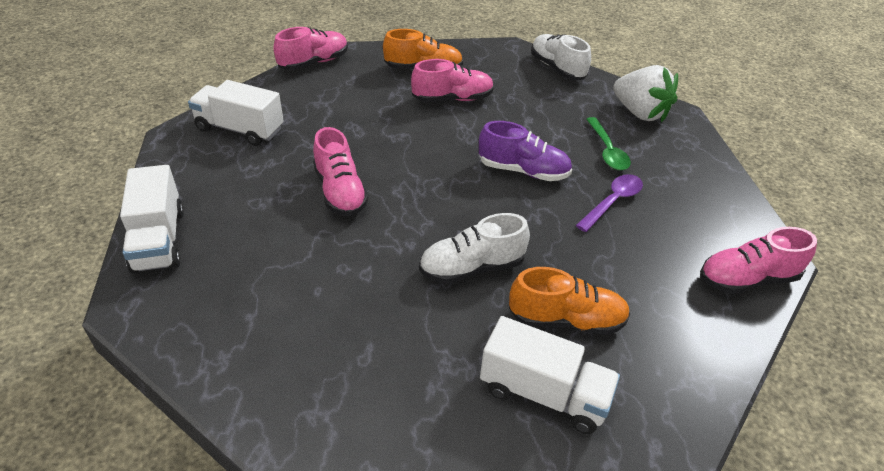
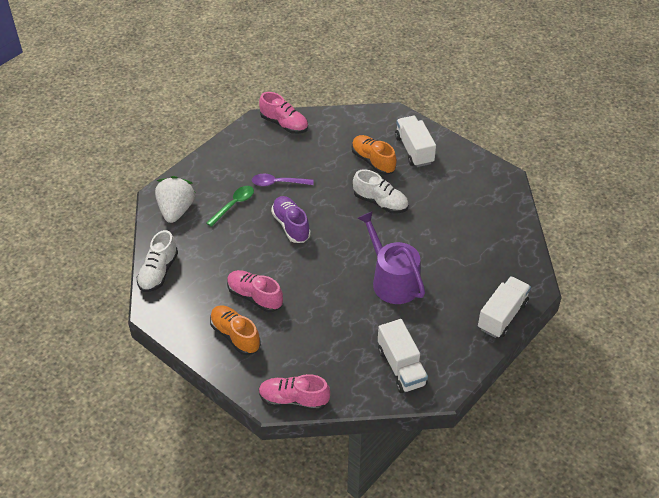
camera: 130 degrees left, 5 degrees up
(340, 192) = (392, 280): pink shoe -> purple watering can

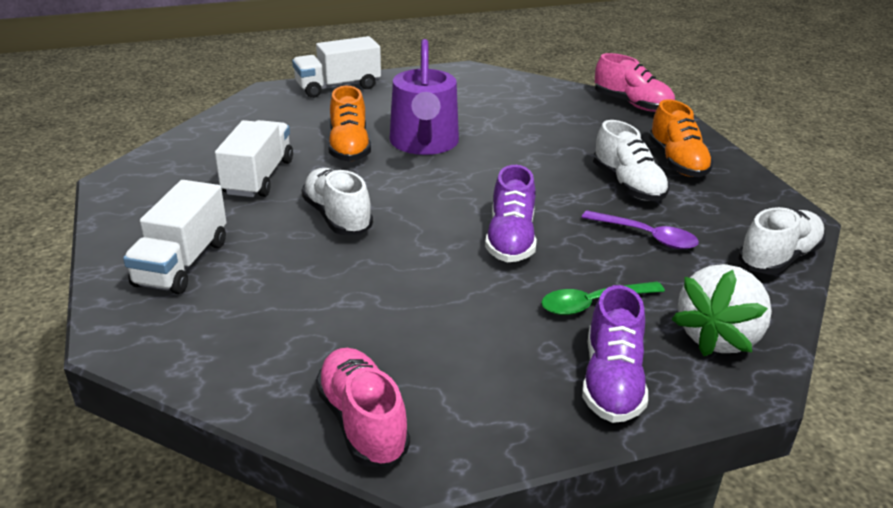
camera: 150 degrees left, 15 degrees down
(210, 173) = (611, 381): none -> purple shoe
(255, 297) = (628, 185): pink shoe -> white shoe
(278, 183) = (481, 307): purple spoon -> purple spoon (646, 236)
(373, 161) = (273, 274): orange shoe -> orange shoe (349, 147)
(401, 367) = (492, 90): white truck -> white truck (258, 177)

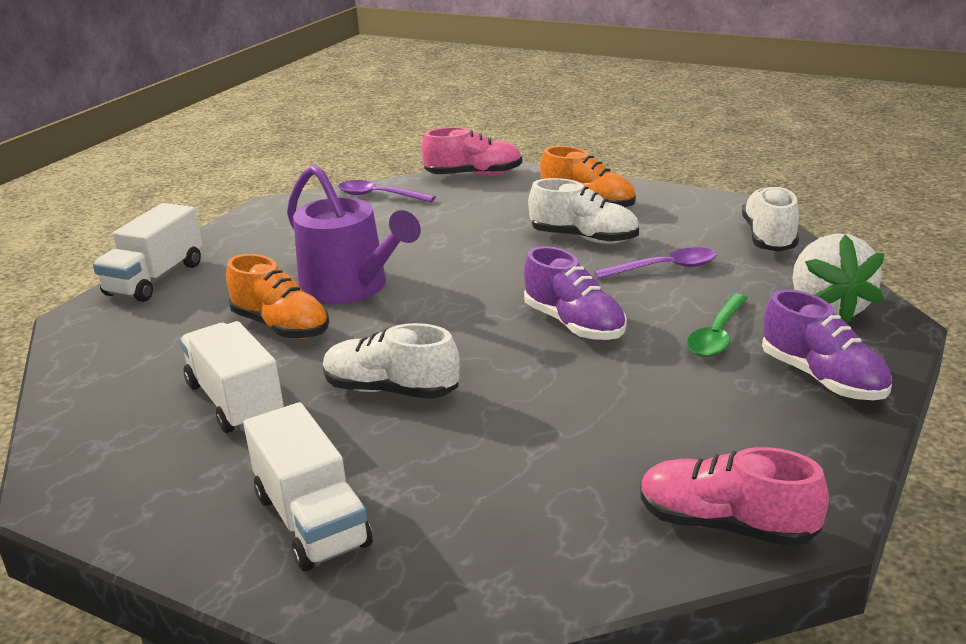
camera: 40 degrees left, 5 degrees down
(544, 91) = (379, 196): none -> purple spoon

